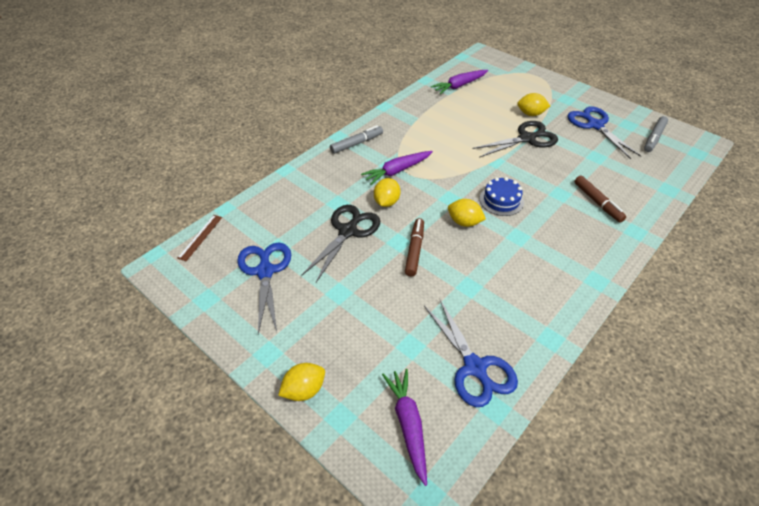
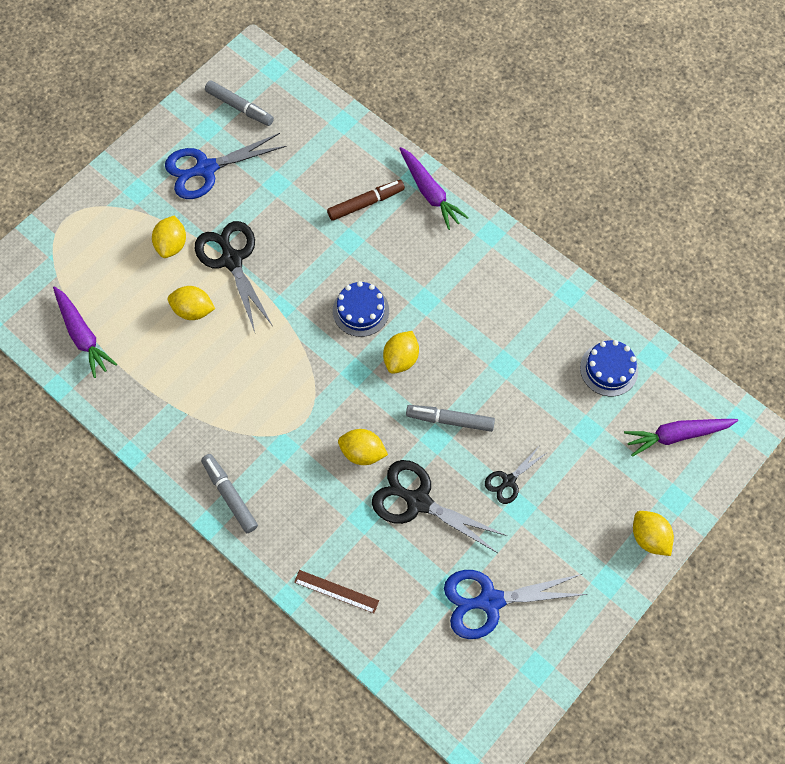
camera: 90 degrees left, 20 degrees up
(200, 237) = (431, 700): brown ruler -> brown ruler (336, 591)
(363, 286) = (508, 480): none -> black scissors
(397, 171) = (297, 437): purple carrot -> purple carrot (430, 192)
(414, 250) = (450, 420): brown marker -> grey marker
(474, 367) = (609, 369): blue scissors -> blue cake
(485, 124) = (193, 310): none -> yellow lemon

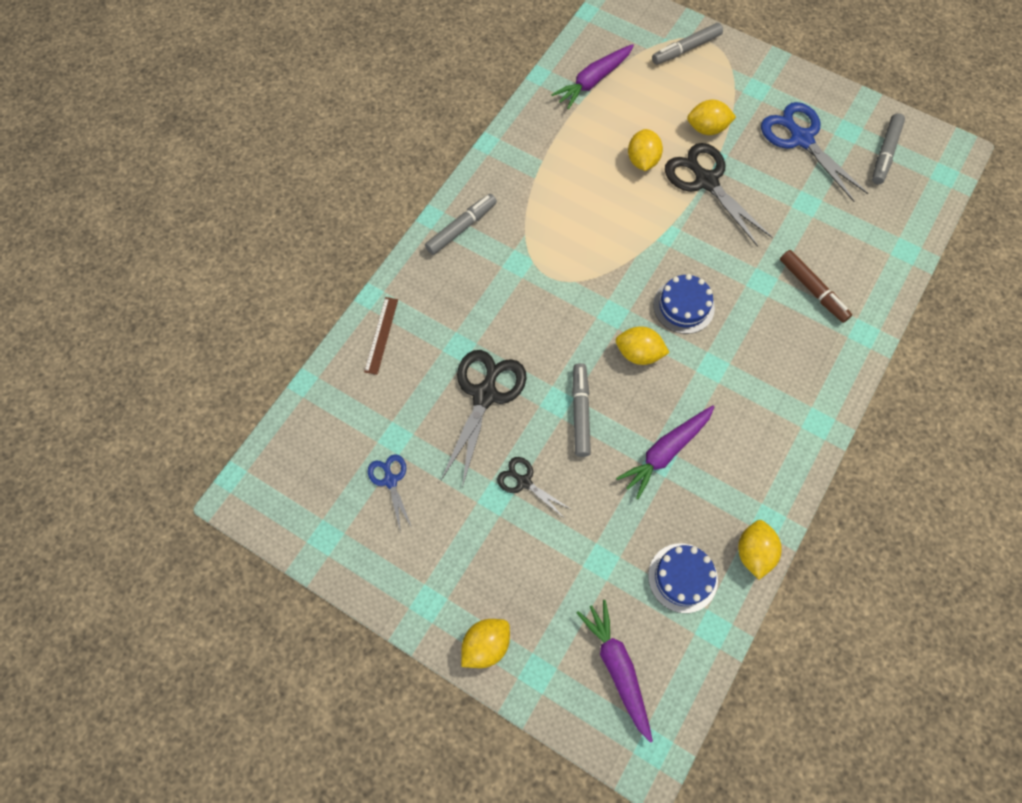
camera: 80 degrees right, 0 degrees up
(69, 240) = (686, 49): none -> grey marker
(232, 260) = (706, 181): black scissors -> black scissors turned 90 degrees counterclockwise
(362, 452) = (527, 334): yellow lemon -> yellow lemon (754, 552)
(430, 192) = (848, 351): purple carrot -> purple carrot (665, 452)
(490, 600) = (390, 480): blue scissors -> blue scissors, size x0.54

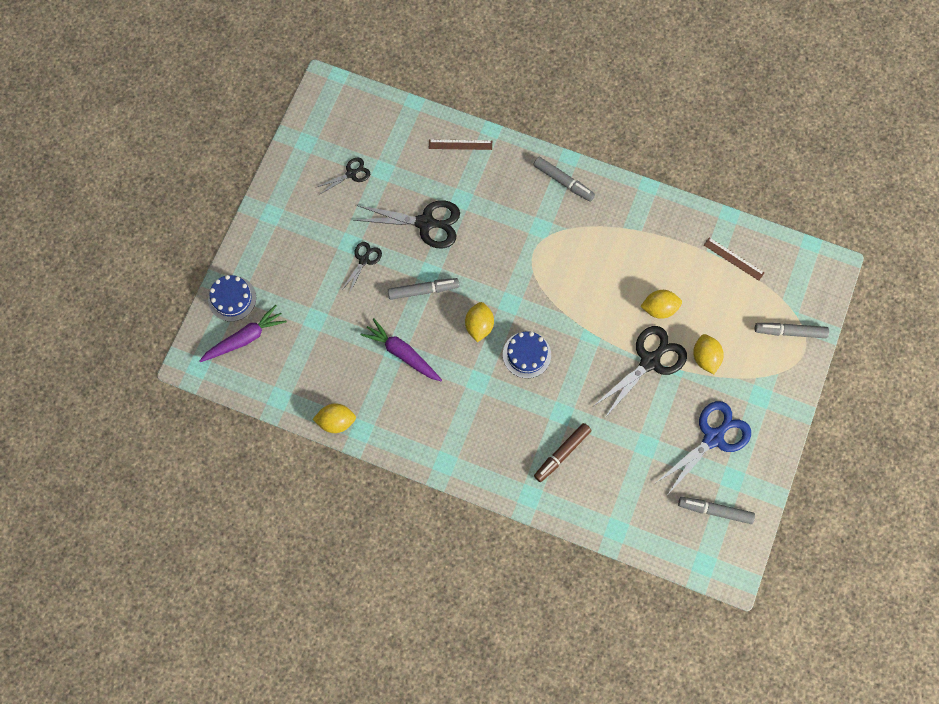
camera: 80 degrees right, 5 degrees up
(390, 480) = (351, 174): blue scissors -> black scissors
(486, 645) = (249, 254): yellow lemon -> none
(593, 81) = (733, 259): purple carrot -> brown ruler
(682, 577) = (311, 374): blue cake -> blue cake (232, 298)
(686, 49) = (790, 332): grey marker -> grey marker turned 45 degrees counterclockwise

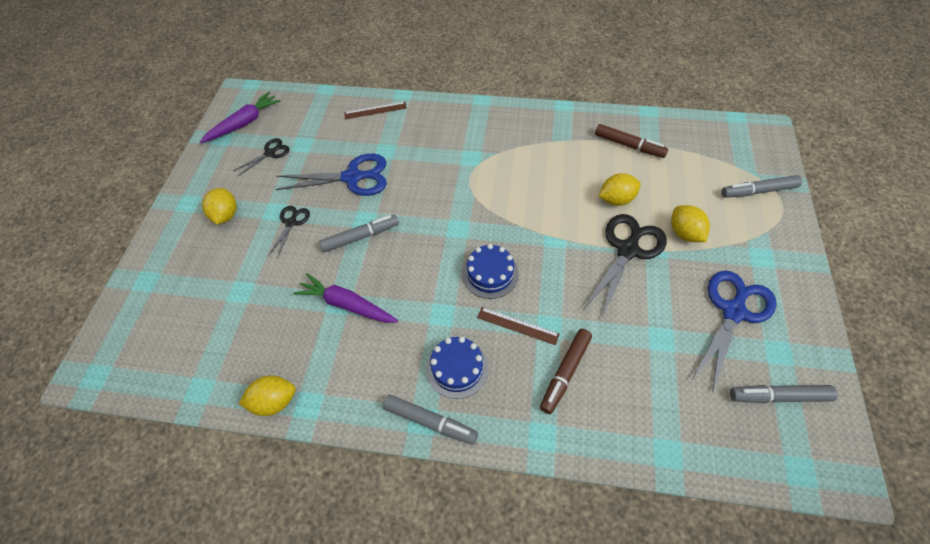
camera: 10 degrees left, 15 degrees down
(232, 298) = (141, 291): blue cake -> blue cake (457, 368)
(245, 338) = (155, 330): purple carrot -> purple carrot (244, 123)
(425, 223) = (352, 177): black scissors -> blue scissors
(479, 326) = (429, 257): yellow lemon -> yellow lemon (226, 215)
(563, 182) = (482, 118): grey marker -> grey marker (430, 422)
(694, 251) = (629, 145): none -> brown marker
(733, 259) = (670, 143): brown ruler -> brown ruler (517, 326)

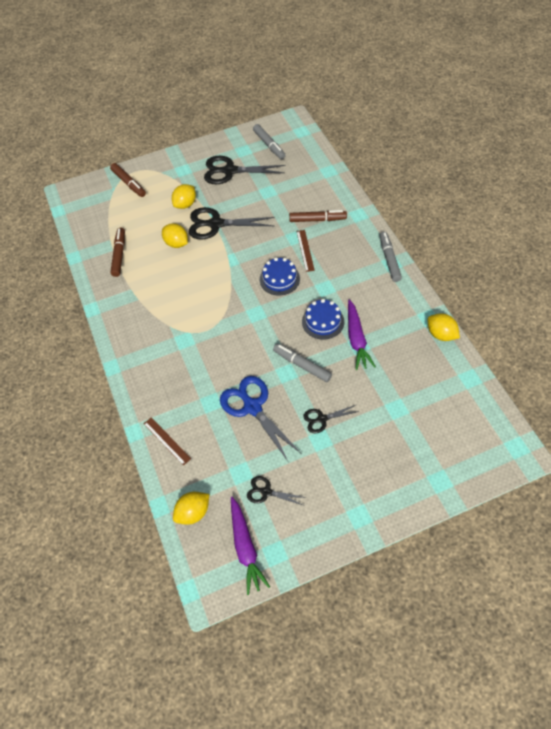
camera: 120 degrees left, 0 degrees up
(226, 215) = (348, 473): yellow lemon -> yellow lemon (193, 512)
(244, 123) = (245, 548): purple carrot -> purple carrot turned 120 degrees counterclockwise
(457, 368) = (352, 263): blue cake -> blue cake (323, 321)
(733, 312) = (230, 171): blue scissors -> black scissors
(758, 191) = (129, 183): grey marker -> brown marker

